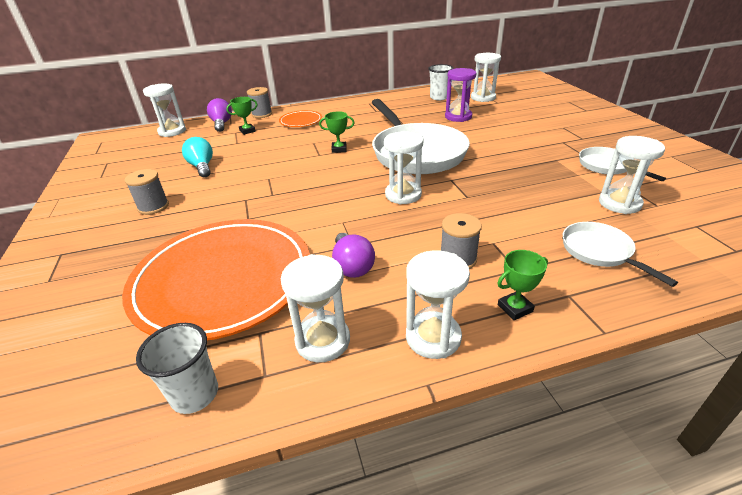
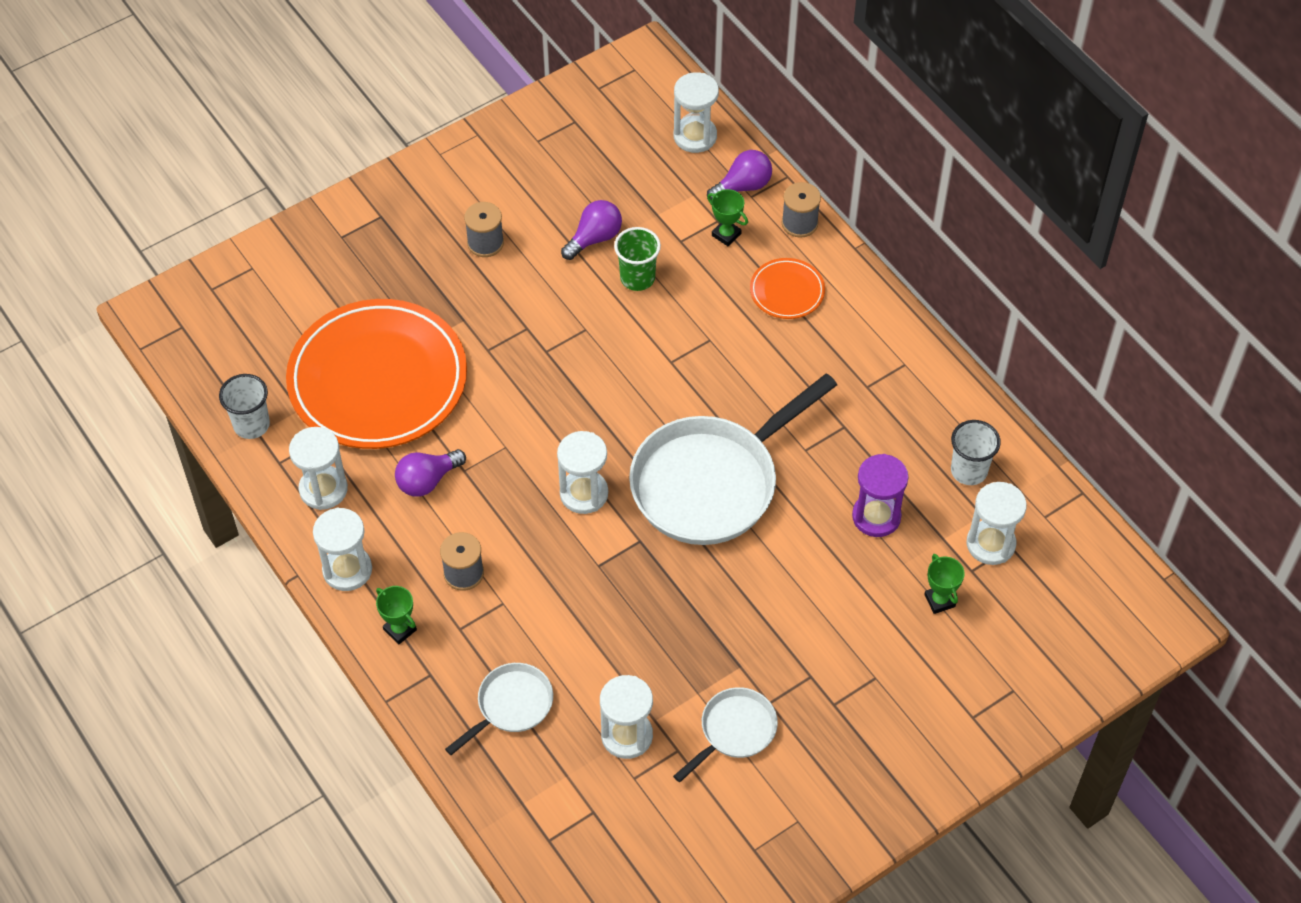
camera: 70 degrees right, 20 degrees up
(202, 167) = (594, 238): turquoise light bulb -> purple light bulb
(248, 157) = (637, 278): none -> green cup
(339, 149) = (696, 381): green trophy -> green trophy (939, 600)

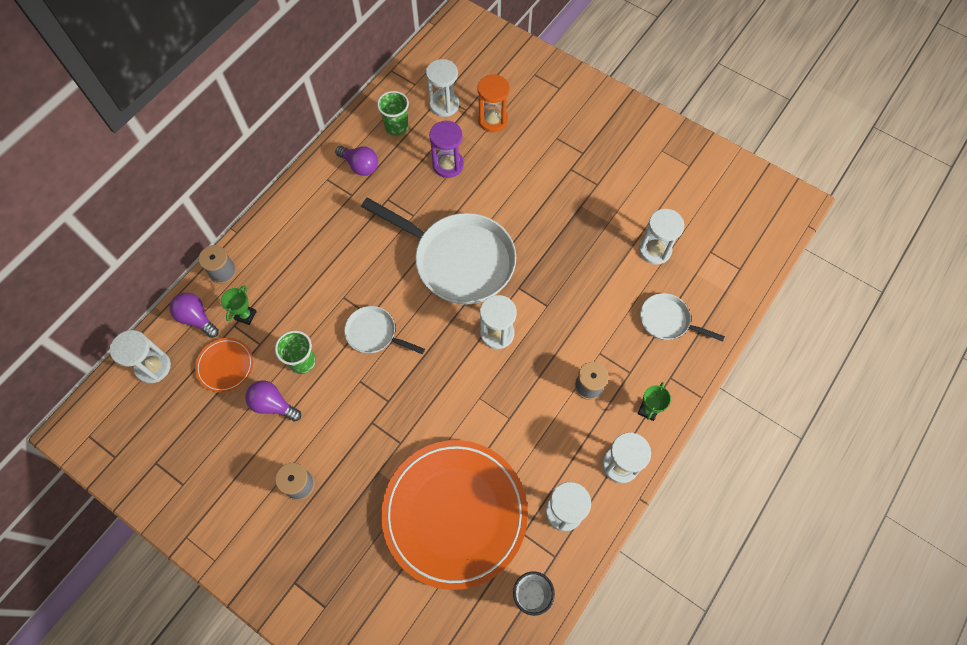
camera: 110 degrees left, 10 degrees up
(427, 481) = (527, 440): purple light bulb -> purple light bulb (360, 166)
(734, 731) = (624, 196): white pan -> white pan (374, 333)
(787, 291) = (286, 262): orange plate -> orange plate (225, 366)
(939, 600) = (492, 120): green trophy -> orange hourglass
(969, 471) = (396, 127): white cup -> green cup

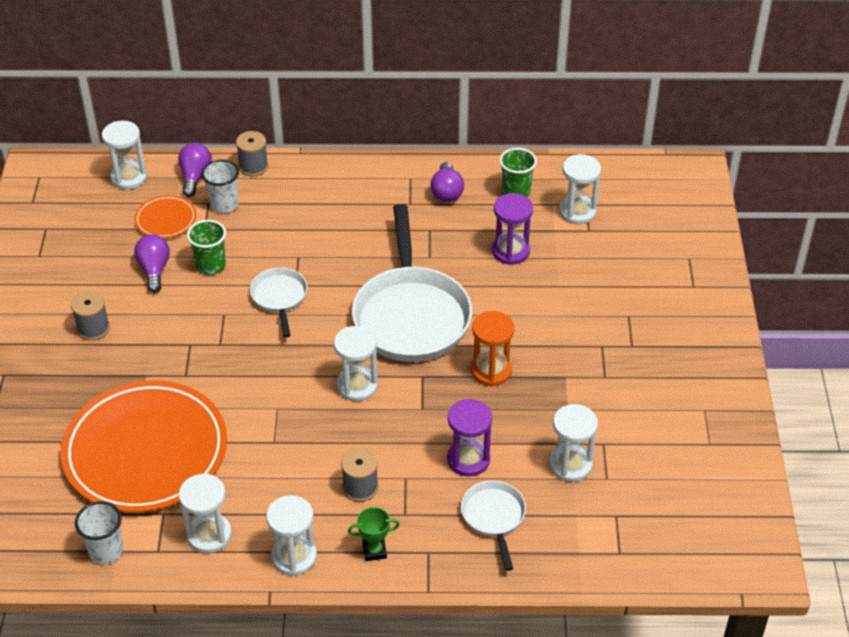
camera: 55 degrees right, 20 degrees down
(246, 315) = (224, 204): green trophy -> white cup
(492, 120) = (597, 256): orange hourglass -> orange hourglass (491, 370)
(610, 305) = (468, 459): none -> purple hourglass

